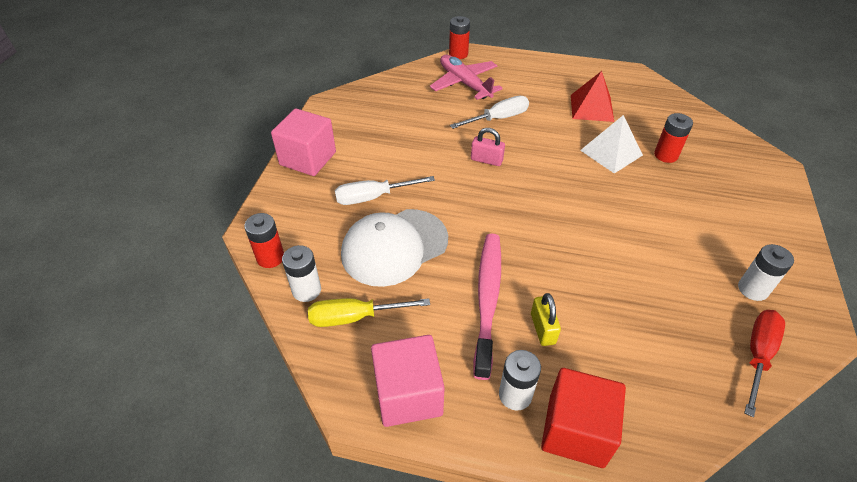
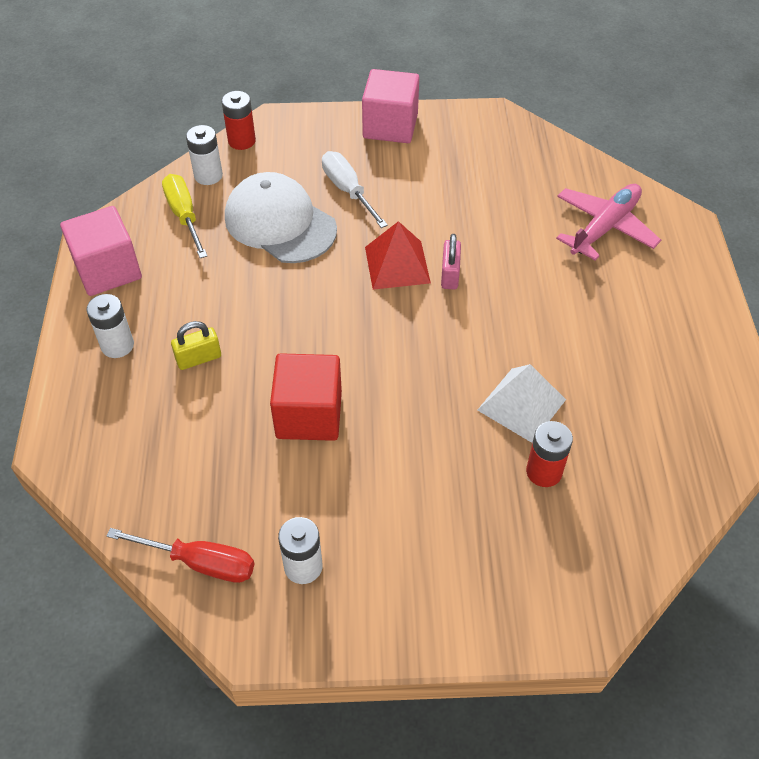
camera: 75 degrees right, 5 degrees up
(458, 54) = (675, 209): red battery -> none
(487, 299) = (227, 308): pink toothbrush -> none
(498, 118) = (542, 274): white screwdriver -> none
(576, 430) = (85, 395): red cube -> red cube (309, 415)
(591, 108) = (620, 375): red pyramid -> red pyramid (397, 264)

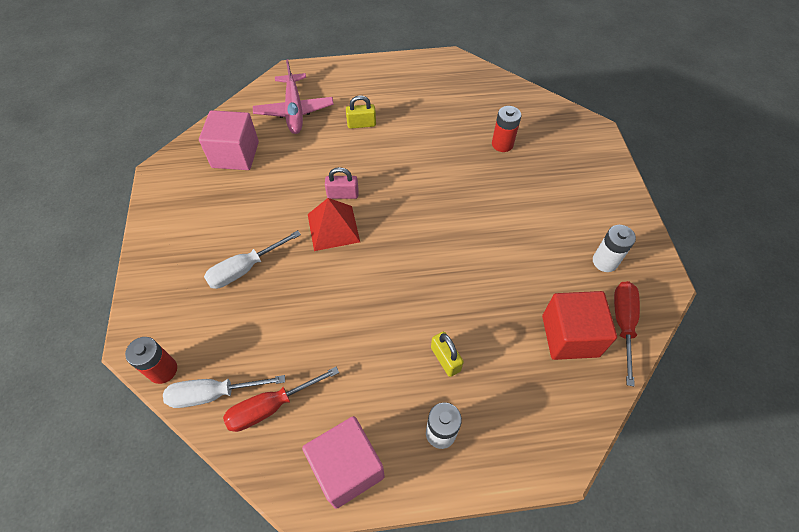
camera: 95 degrees left, 5 degrees up
(184, 215) = (271, 407): yellow screwdriver -> red screwdriver
(208, 175) = (213, 394): white battery -> white screwdriver
(280, 223) = (284, 318): white cap -> none
(309, 415) = (486, 272): red cube -> red cube (570, 336)
(390, 126) = (161, 243): pink cube -> pink cube (235, 155)
(521, 404) = (454, 154): white pyramid -> none
(581, 298) = (361, 124): none -> yellow padlock
(605, 227) = (294, 110): pink plane -> pink plane turned 135 degrees counterclockwise

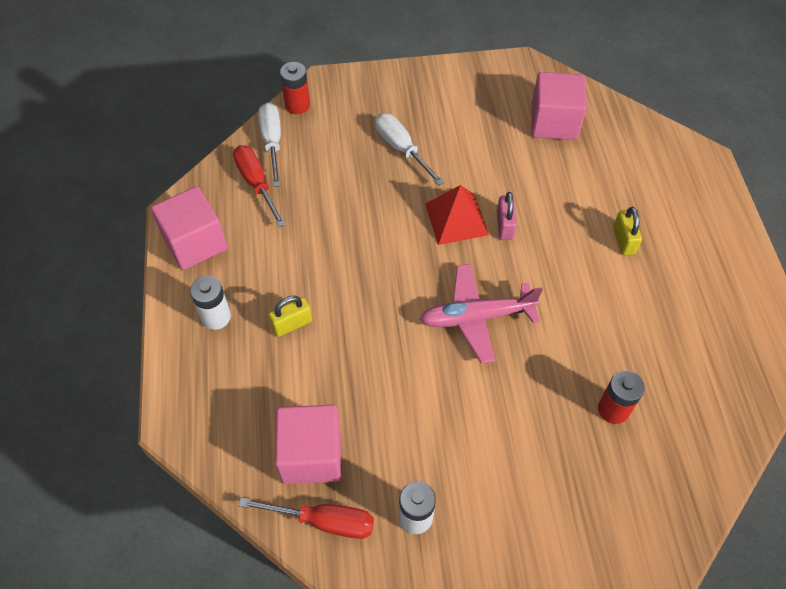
camera: 90 degrees right, 0 degrees up
(294, 110) = (635, 169): pink plane -> pink plane (476, 317)
(570, 336) = (311, 455): red cube -> pink cube

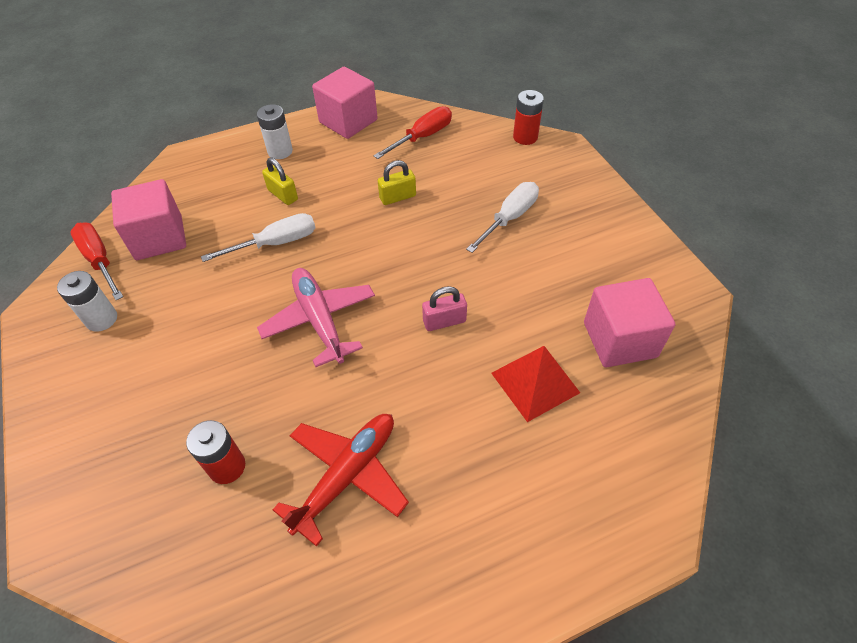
camera: 75 degrees right, 5 degrees down
(272, 142) = (473, 134): white screwdriver -> white screwdriver (276, 243)
(324, 521) = (99, 260): red screwdriver -> red screwdriver turned 150 degrees clockwise
(456, 219) = (437, 279): red pyramid -> red pyramid (535, 382)
(624, 240) = (467, 444): yellow padlock -> yellow padlock (397, 197)
(636, 323) = (347, 475): none -> red plane

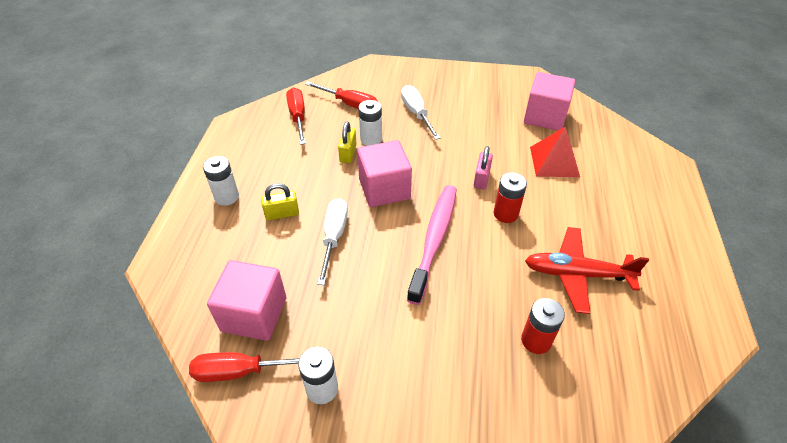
camera: 60 degrees left, 5 degrees down
(319, 320) = (434, 240): pink plane -> pink toothbrush
(347, 475) = (577, 274): red plane -> red plane turned 60 degrees counterclockwise
(348, 121) = (235, 145): pink cube -> pink cube (384, 189)
(434, 203) = (371, 139): none -> white battery
(476, 161) = (350, 104): none -> red screwdriver
(525, 137) = (349, 75): red battery -> red battery (505, 214)

